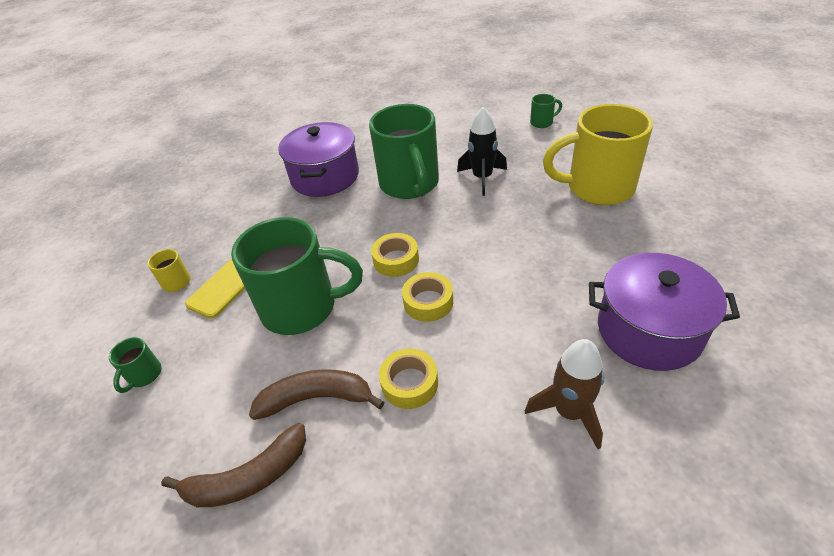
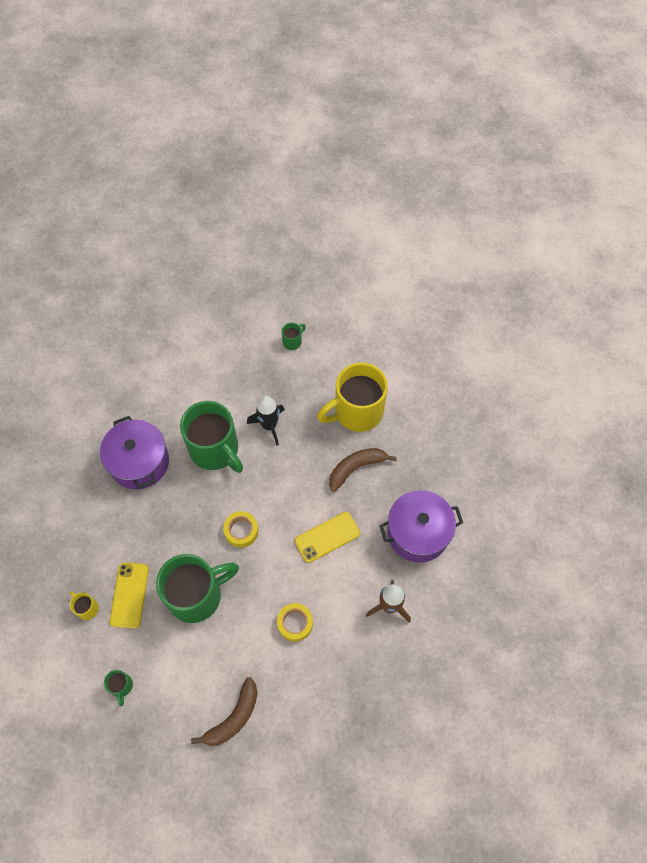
camera: 30 degrees left, 20 degrees up
(317, 399) = (245, 655): brown banana -> brown banana (356, 468)
(428, 302) = (280, 559): yellow tape -> none
(505, 297) = (327, 537): none -> yellow phone

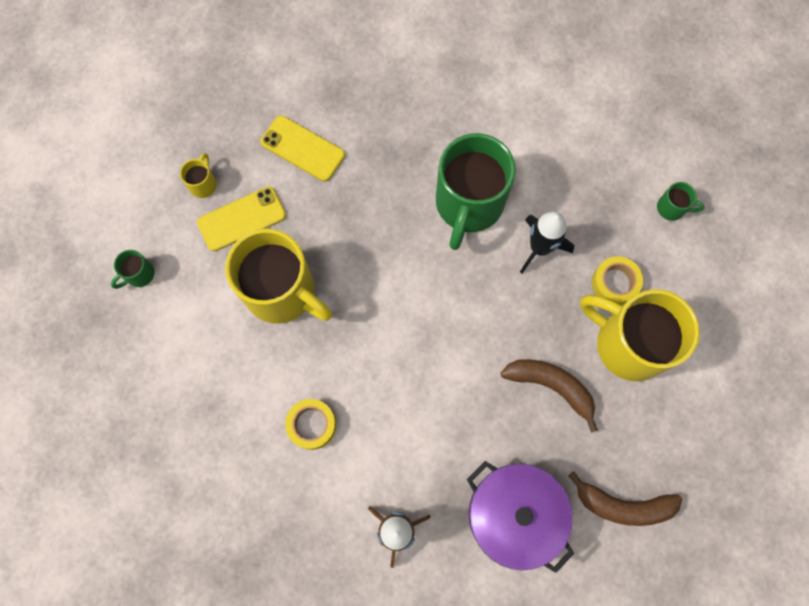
camera: 60 degrees right, 10 degrees up
(139, 462) = (401, 131): purple pot -> none
(197, 595) = (282, 292): green mug -> yellow mug
(233, 717) = (167, 417): brown banana -> brown banana (622, 505)
(241, 531) = (387, 295): yellow tape -> yellow tape (614, 283)
(327, 537) = (439, 402): yellow phone -> yellow phone (302, 149)

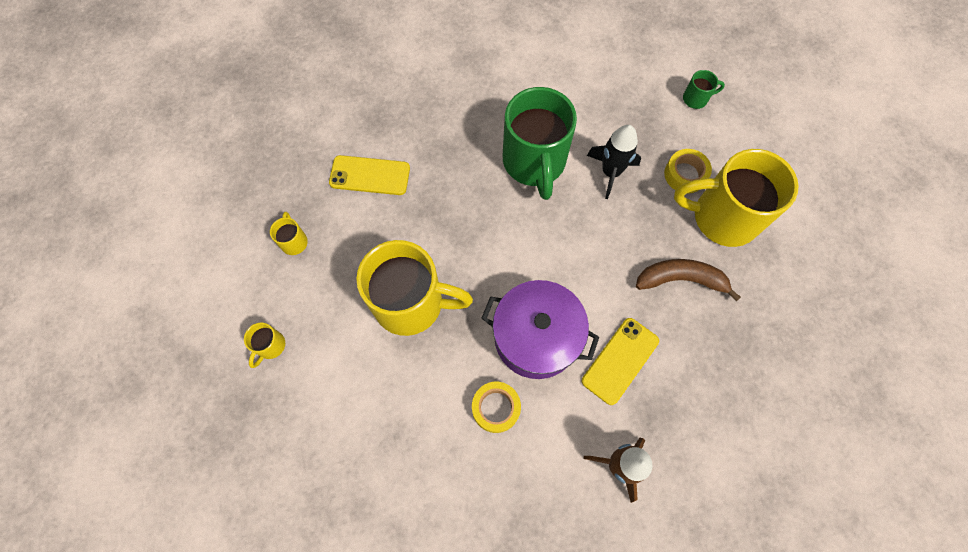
camera: 25 degrees left, 5 degrees down
(139, 274) = (270, 346): green mug -> yellow mug
(242, 219) = (344, 256): yellow phone -> yellow phone (620, 360)
(513, 514) = (709, 402): purple pot -> purple pot (536, 337)
(622, 505) = (792, 350): brown banana -> none

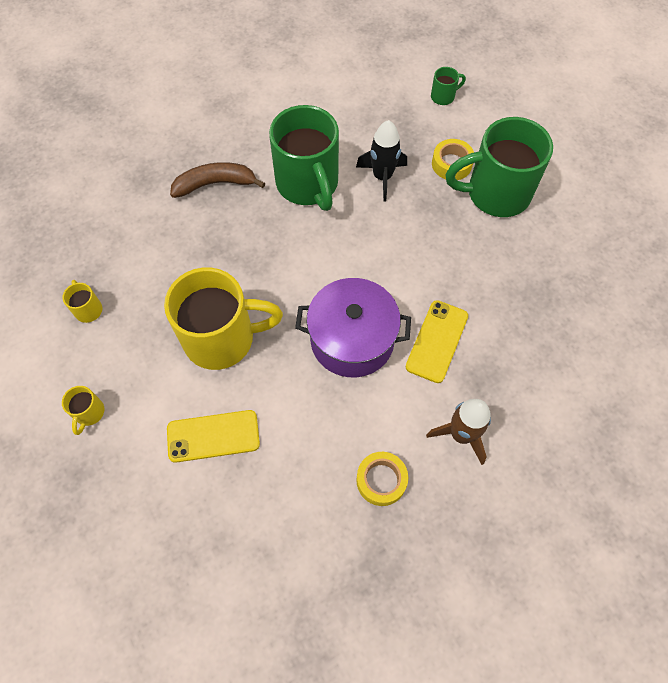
camera: 15 degrees left, 5 degrees down
(370, 176) = (149, 231): yellow phone -> yellow phone (213, 436)
(496, 408) = (330, 413): yellow tape -> yellow tape (381, 480)
(681, 280) = (473, 256): brown banana -> brown banana (215, 184)
(722, 217) = (496, 193): yellow mug -> green mug

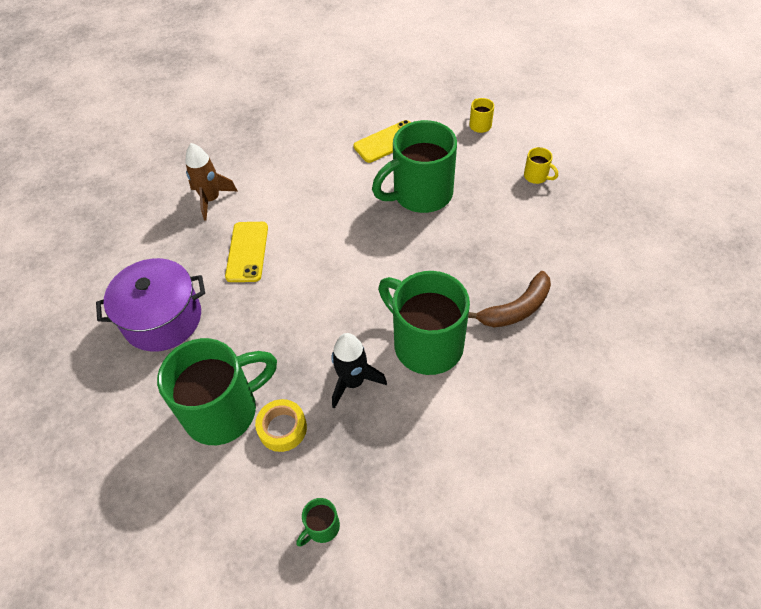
camera: 160 degrees right, 10 degrees down
(222, 338) = (420, 194): yellow mug -> green mug
(352, 340) = (318, 228): purple pot -> purple pot (162, 319)
(381, 480) = (261, 158): yellow tape -> none

